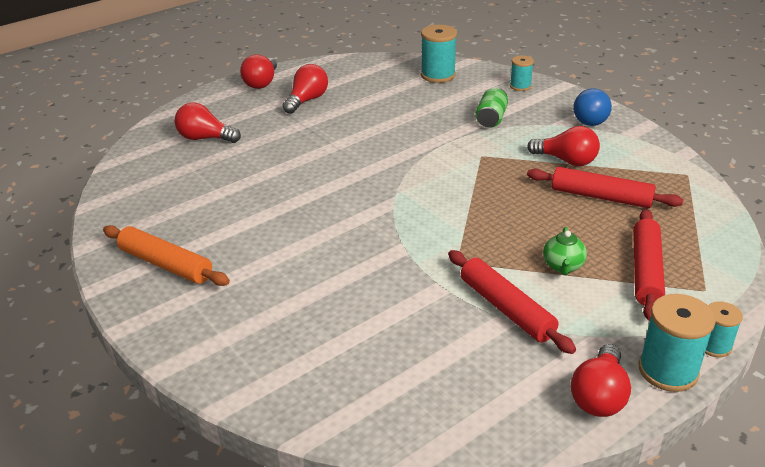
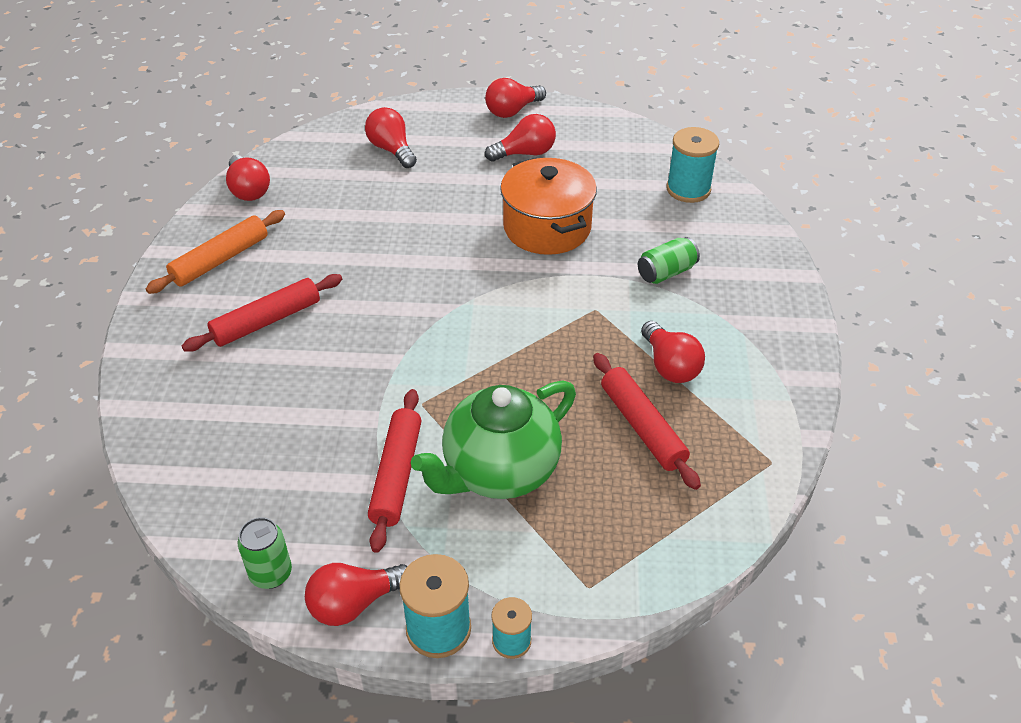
camera: 40 degrees right, 10 degrees up
(121, 212) = (248, 190): none -> red light bulb
(166, 264) = (220, 260): orange rolling pin -> orange rolling pin turned 60 degrees clockwise
(384, 130) = (547, 227): none -> orange pot
(519, 421) = (271, 574): none -> green can
(520, 86) = (755, 250): turquoise spool -> none
(563, 266) = (499, 471): green teapot -> green teapot, size x2.37
(592, 119) = (772, 334): blue light bulb -> none
(646, 271) = (564, 529): red rolling pin -> red rolling pin (266, 321)

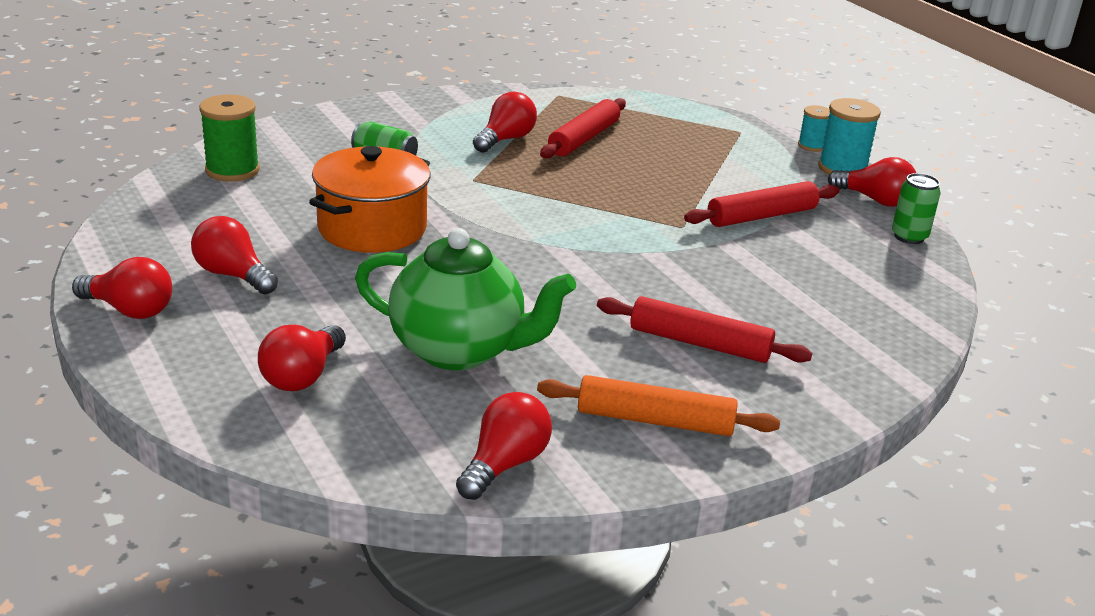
camera: 125 degrees left, 15 degrees down
(499, 471) = (698, 179): green teapot -> green teapot (459, 350)
(688, 189) = (232, 170): turquoise spool -> green spool

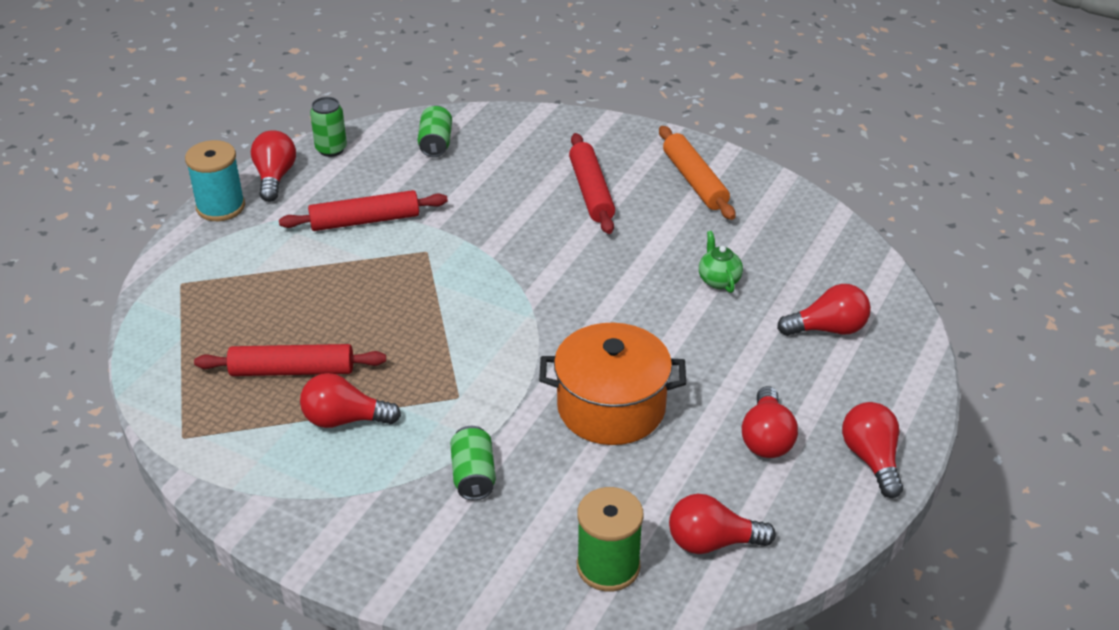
camera: 120 degrees left, 10 degrees up
(459, 350) = (719, 280): green teapot -> green teapot, size x0.42
(504, 464) = (800, 215): red light bulb -> red light bulb (712, 542)
(761, 216) = (365, 221): red rolling pin -> red rolling pin turned 45 degrees counterclockwise
(812, 146) = (179, 235): turquoise spool -> none
(879, 290) = (435, 143): none -> green can

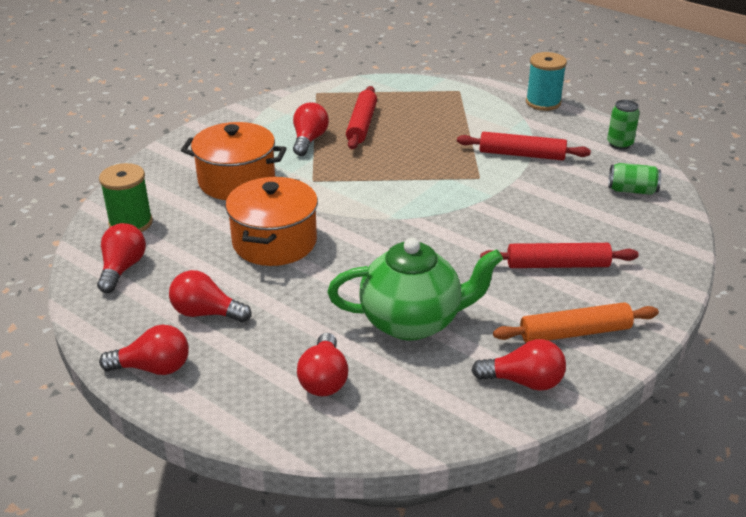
camera: 100 degrees right, 5 degrees down
(275, 177) = (579, 122): red light bulb -> red light bulb (524, 381)
(365, 221) = (522, 154): red rolling pin -> red rolling pin turned 75 degrees counterclockwise
(473, 476) = (237, 181): green can -> orange pot
(719, 280) = (412, 322): green teapot -> green teapot, size x2.37

